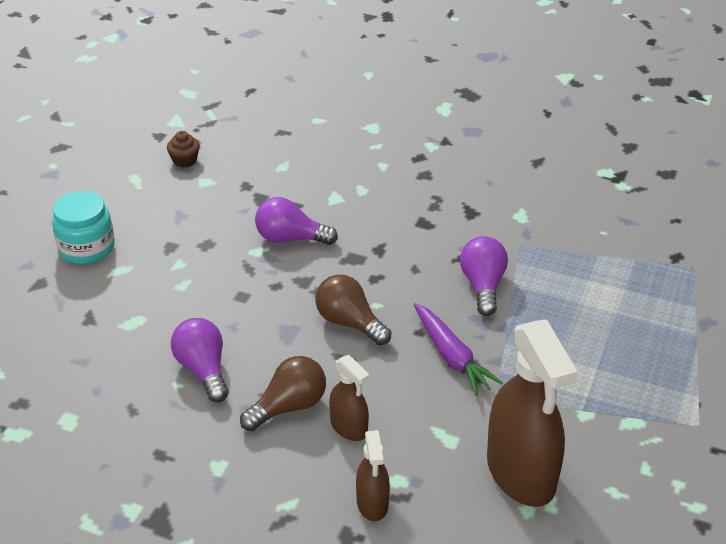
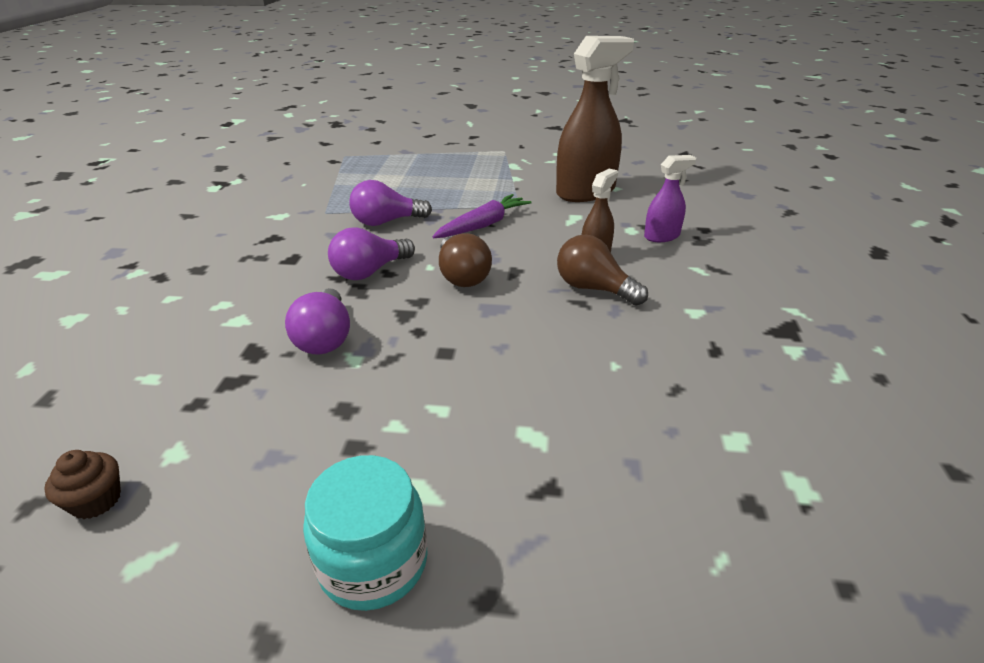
camera: 105 degrees left, 5 degrees down
(203, 370) = (581, 351): purple light bulb -> purple light bulb (370, 272)
(349, 323) = (462, 276): brown light bulb -> brown light bulb turned 45 degrees counterclockwise
(372, 503) = (662, 236): brown spray bottle -> purple spray bottle

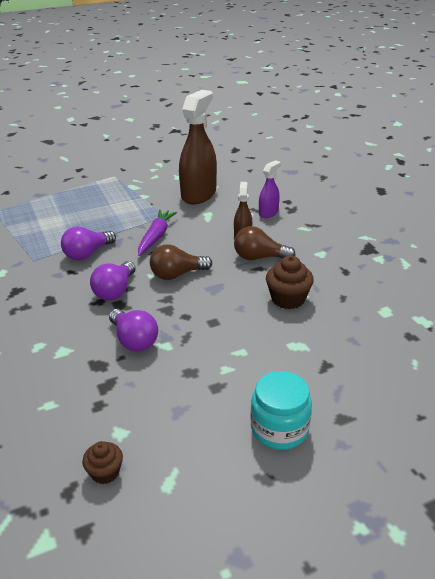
camera: 30 degrees left, 0 degrees up
(462, 276) = (177, 274): brown light bulb -> brown light bulb turned 120 degrees clockwise
(583, 359) = (288, 299): none -> brown cupcake

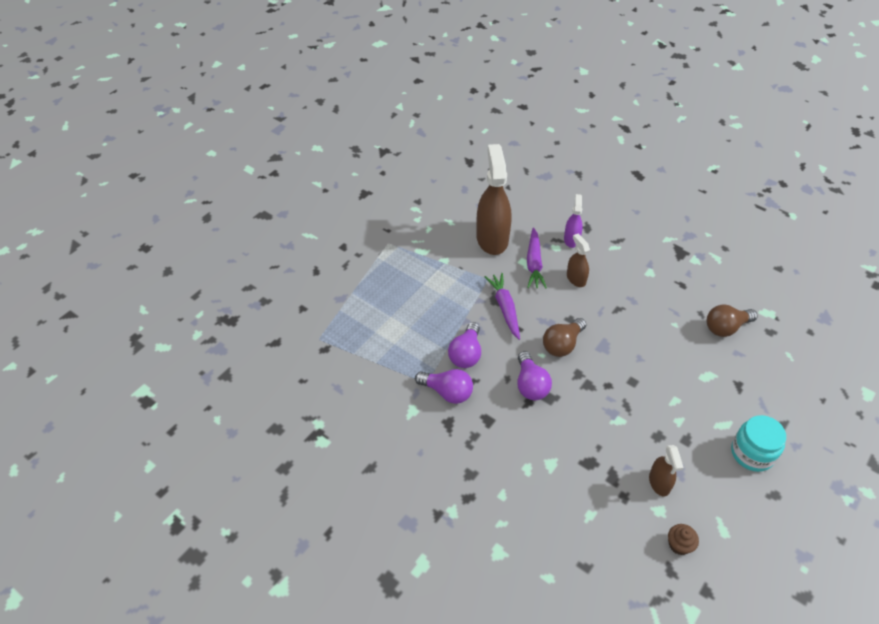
camera: 30 degrees left, 15 degrees up
(134, 340) = (593, 427): purple light bulb -> purple light bulb (447, 392)
(147, 410) = (659, 483): none -> brown spray bottle
(216, 218) = (534, 263): none -> purple carrot
(259, 257) = (608, 297): brown light bulb -> brown light bulb (726, 327)
(288, 299) = (665, 333): brown cupcake -> none

